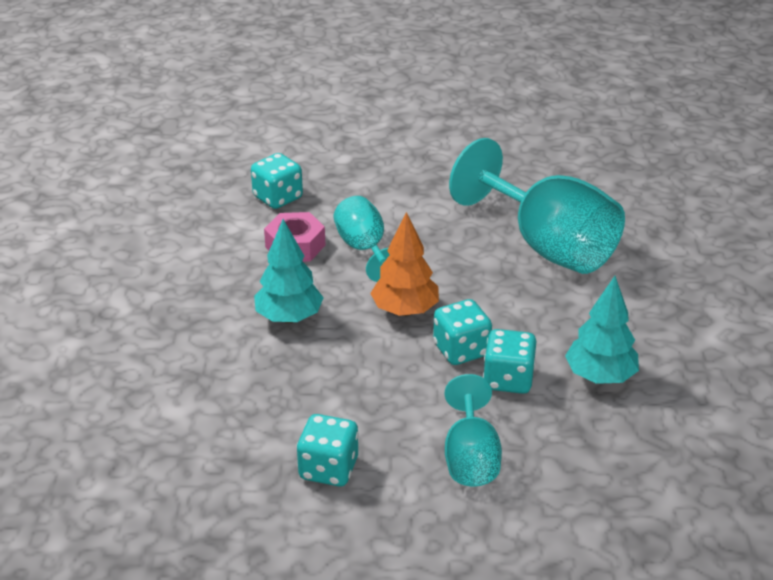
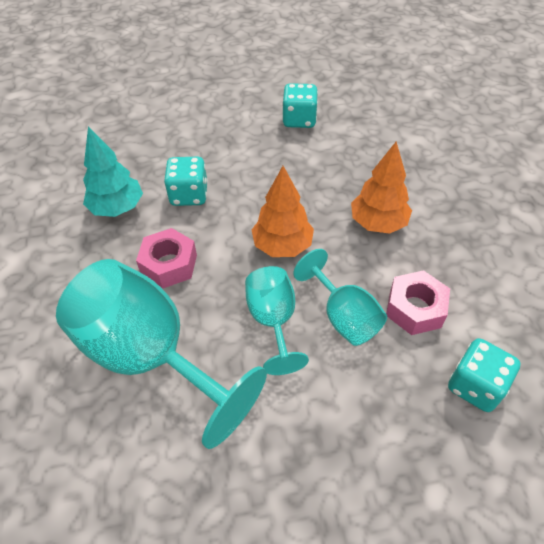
camera: 170 degrees right, 15 degrees up
(289, 317) = (378, 223): turquoise tree -> orange tree
(461, 350) = (228, 214): turquoise dice -> none
(470, 457) = (211, 138): turquoise goblet -> turquoise goblet (273, 321)
(532, 310) = (169, 264): none -> pink nut

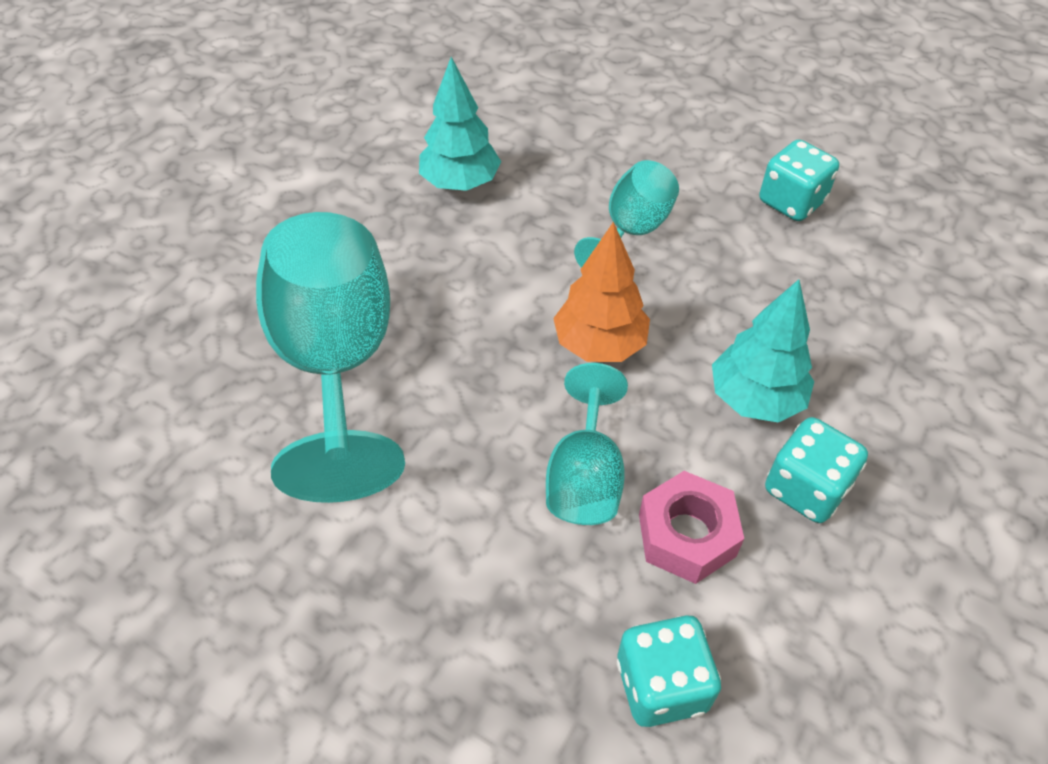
camera: 40 degrees right, 0 degrees up
(169, 264) = (451, 280): pink nut -> none
(189, 195) = (552, 216): turquoise dice -> turquoise dice (805, 488)
(273, 321) = (498, 421): turquoise goblet -> turquoise goblet (631, 232)
(378, 223) = (755, 399): orange tree -> turquoise tree

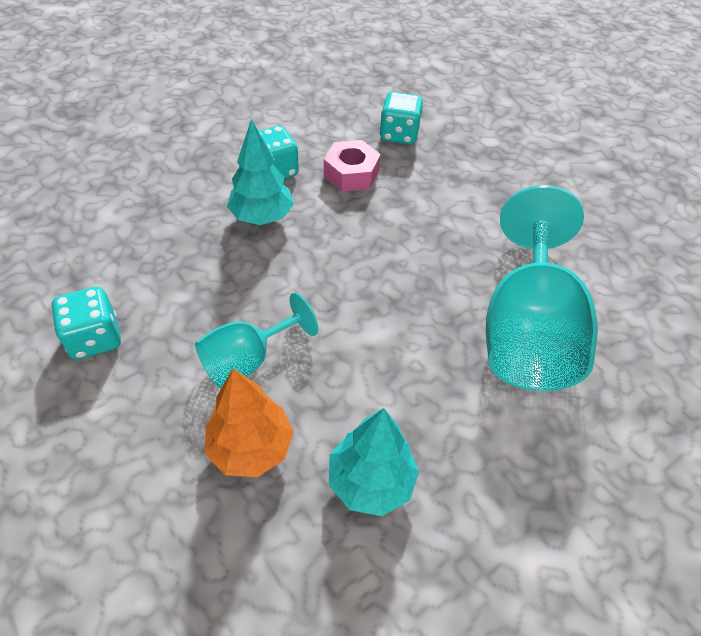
camera: 160 degrees left, 0 degrees up
(585, 477) = (388, 213): turquoise goblet -> none
(599, 344) = (334, 280): orange tree -> orange tree (251, 447)

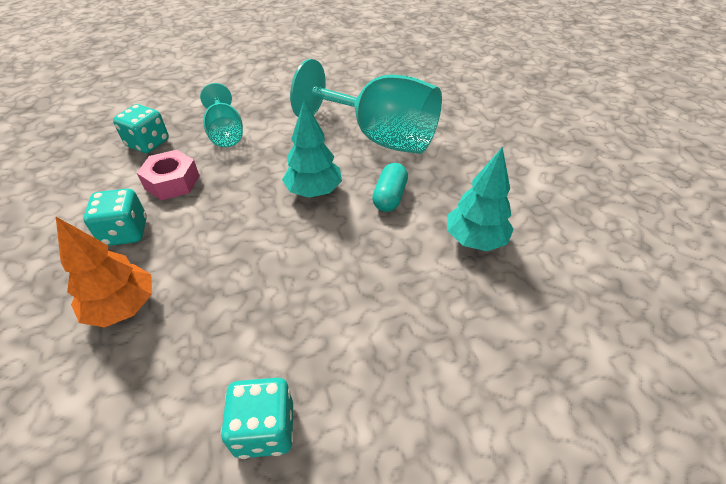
camera: 70 degrees left, 5 degrees down
(248, 360) = (346, 293): turquoise goblet -> turquoise goblet (225, 133)
(251, 447) = (433, 305): orange tree -> orange tree (123, 307)
(262, 216) = (181, 253): turquoise tree -> turquoise tree (314, 191)
(411, 368) = (389, 197): none -> turquoise capsule

